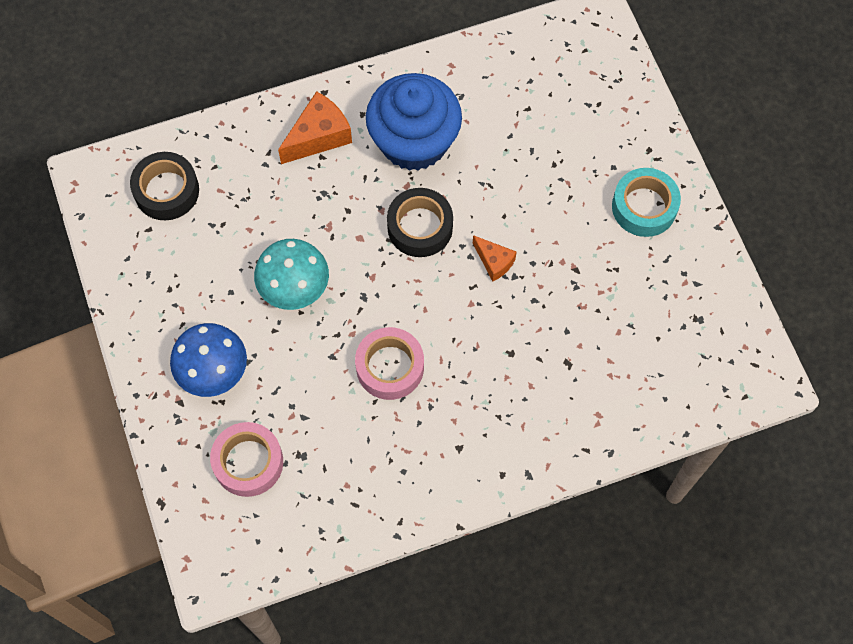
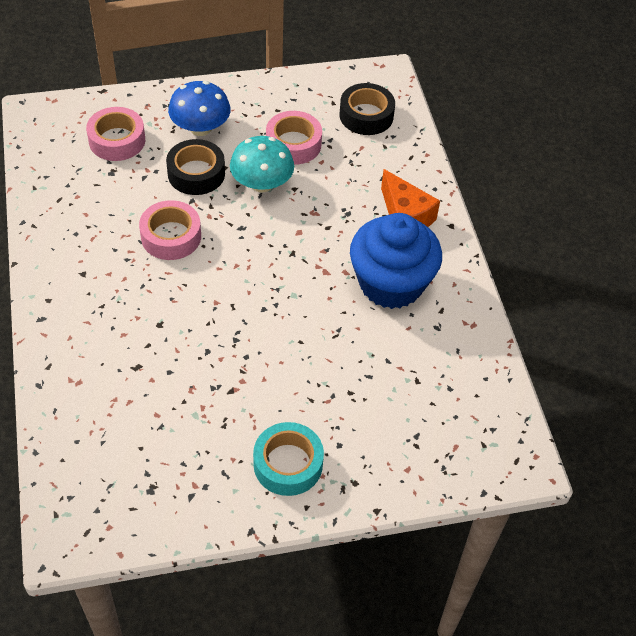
camera: 95 degrees right, 15 degrees down
(225, 262) = (293, 144): none -> pink tape
(420, 227) = (301, 275): black tape -> black tape (196, 173)
(494, 262) = (254, 326): orange cheese -> none

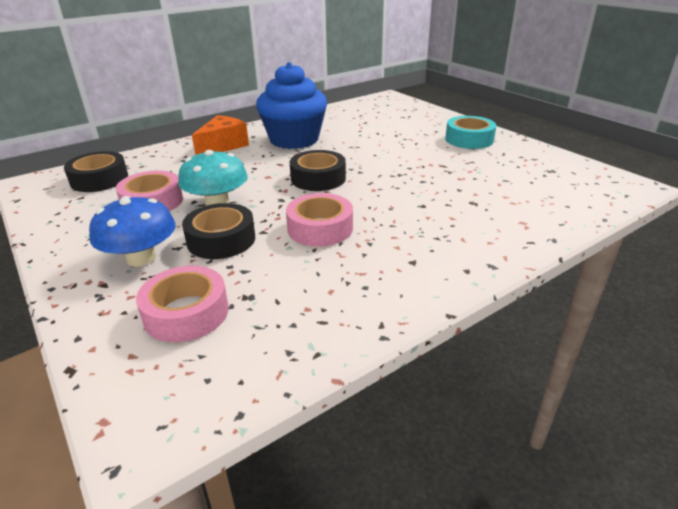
camera: 110 degrees left, 20 degrees down
(268, 268) = (318, 178): none -> black tape

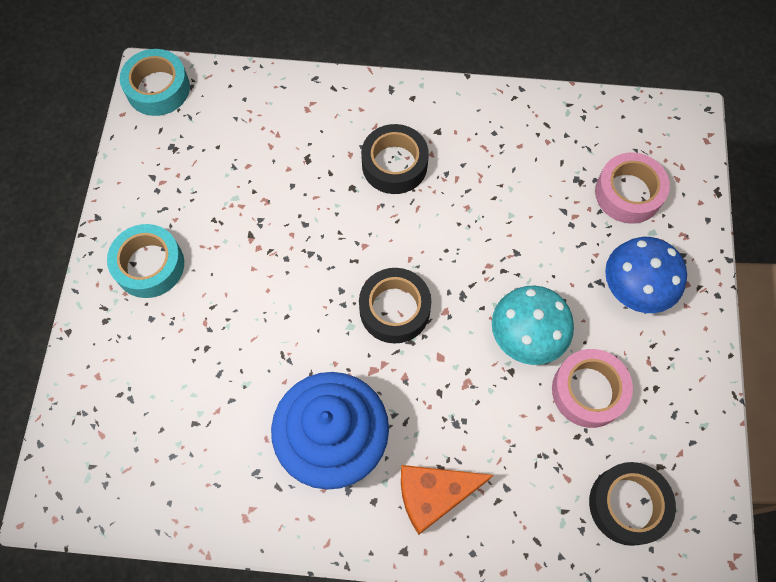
camera: 140 degrees left, 35 degrees up
(221, 240) = (558, 266): black tape -> black tape (394, 164)
(320, 228) = (467, 220): pink tape -> none
(618, 184) = (158, 88): none -> turquoise tape

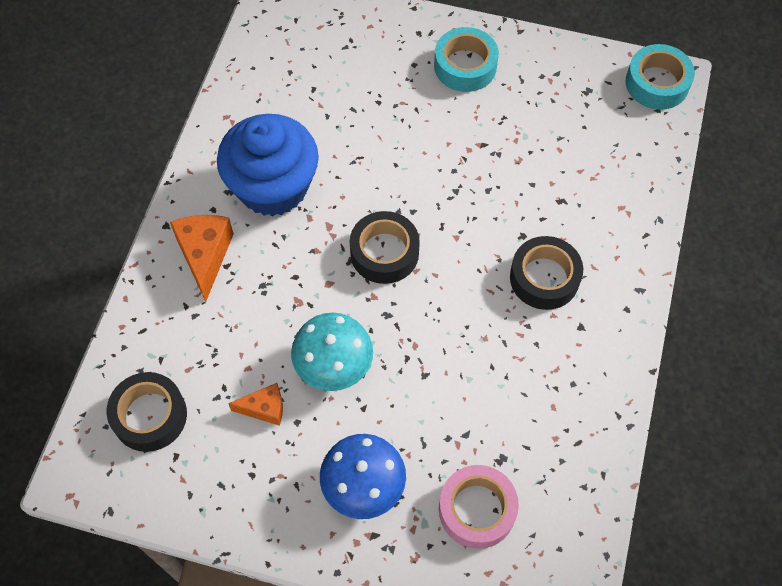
camera: 100 degrees right, 5 degrees down
(588, 391) = (264, 408): pink tape -> orange cheese

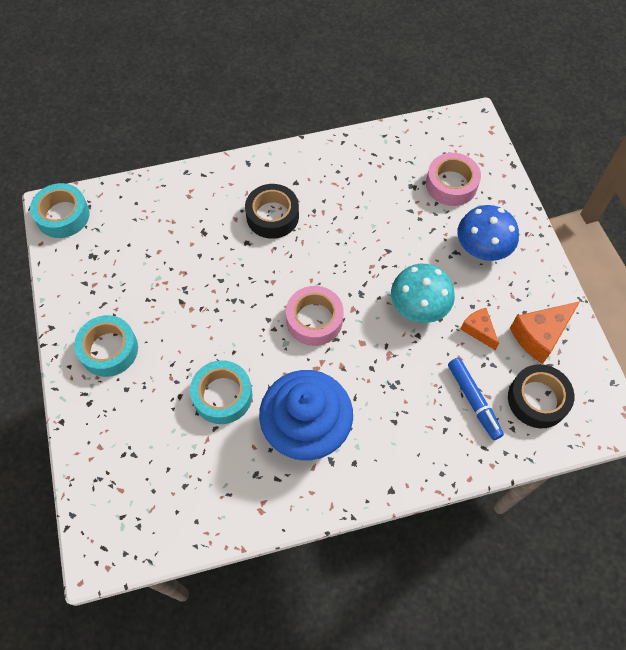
camera: 120 degrees left, 0 degrees up
(194, 351) = (473, 400): none -> blue marker
(205, 255) = (397, 442): orange cheese -> orange cheese (539, 336)
(355, 135) = (222, 395): none -> turquoise tape
(384, 253) = (314, 320): black tape -> pink tape

